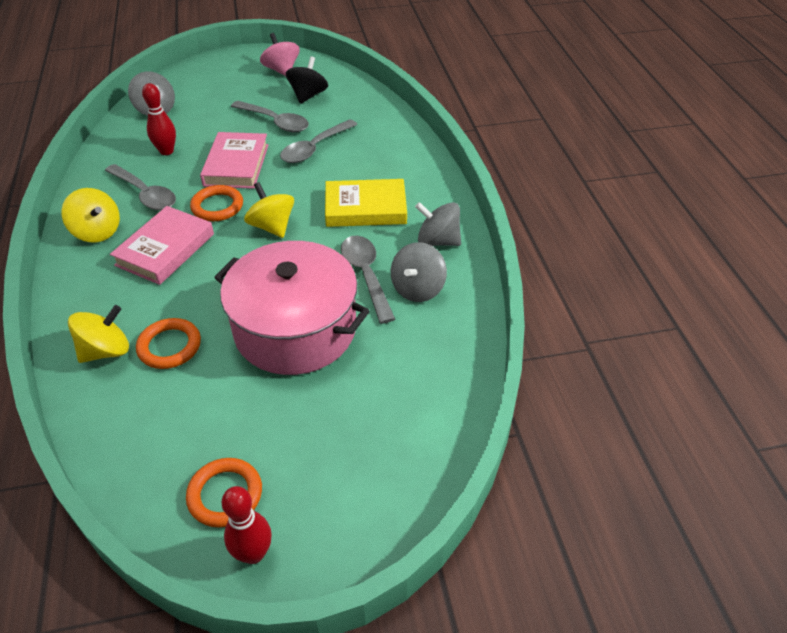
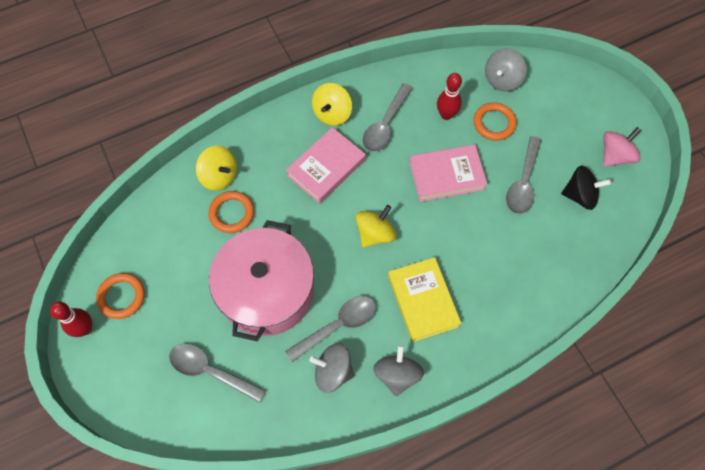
camera: 75 degrees right, 20 degrees up
(165, 249) = (326, 168): pink book -> pink book turned 60 degrees counterclockwise
(217, 206) = (387, 183): orange ring -> orange ring (494, 123)
(314, 148) = (495, 230): grey spoon -> grey spoon (210, 371)

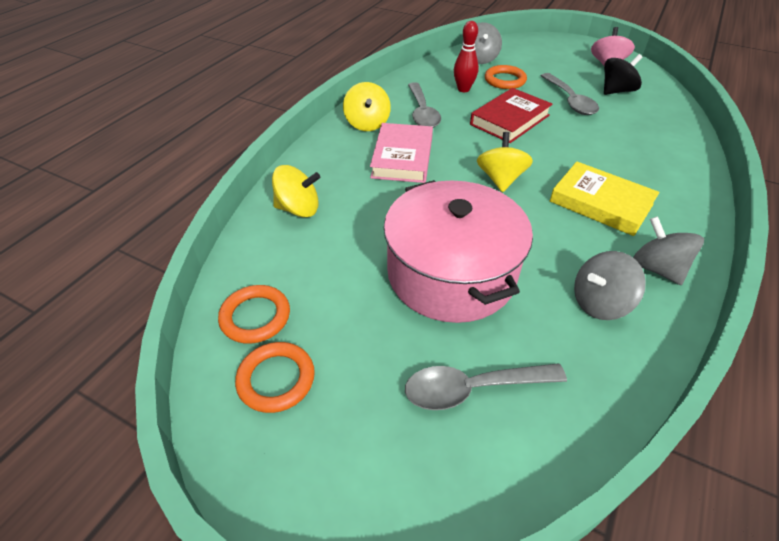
camera: 35 degrees left, 20 degrees down
(85, 328) = (250, 450): red bowling pin -> none
(231, 213) = (342, 230): orange ring -> orange ring (255, 317)
(338, 326) = (555, 262): grey spoon -> none
(446, 175) = (510, 120): pink book -> red book

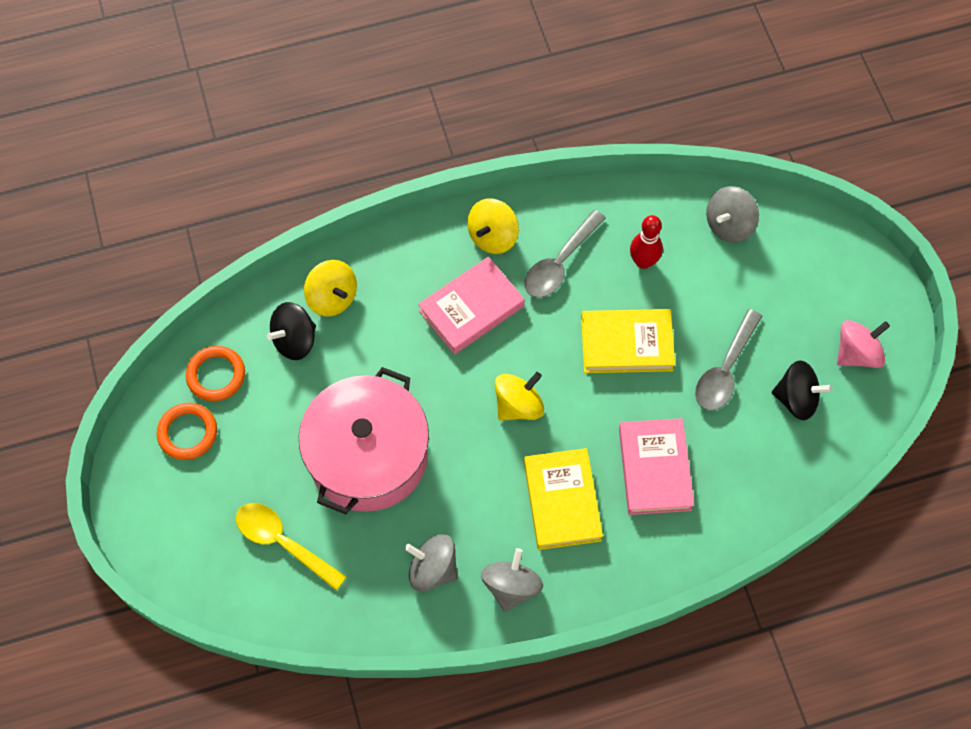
camera: 45 degrees right, 20 degrees up
(299, 249) = (295, 340): none -> black spinning top
(473, 388) = (283, 542): grey spoon -> yellow spoon
(505, 80) = (704, 283): orange ring -> none
(510, 120) = (626, 344): red book -> yellow book
(614, 155) = (655, 469): none -> pink book

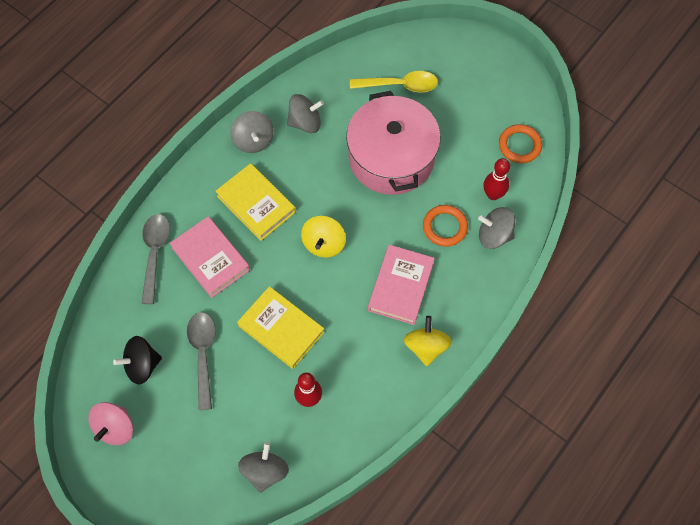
camera: 145 degrees right, 0 degrees up
(188, 433) = (504, 106): orange ring -> orange ring (445, 227)
(295, 340) = (493, 195): black spinning top -> red bowling pin
(332, 298) = (494, 235): yellow spinning top -> grey spinning top
(560, 263) = (366, 358): grey spoon -> grey spoon (155, 253)
(626, 344) = (281, 329): yellow book -> yellow book turned 75 degrees clockwise

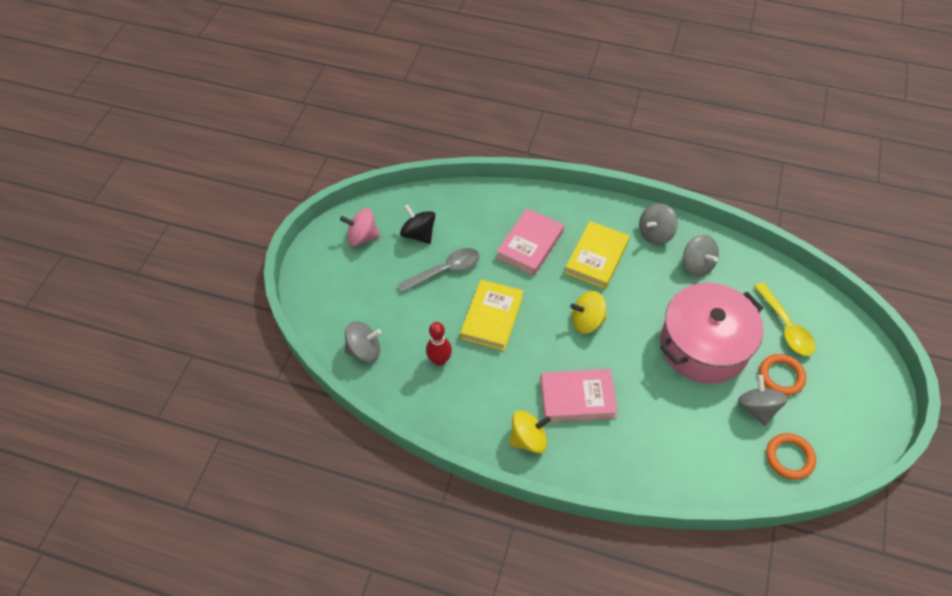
camera: 70 degrees right, 10 degrees down
(155, 253) = (515, 206): grey spoon -> none
(445, 227) = (658, 416): orange ring -> orange ring (781, 376)
(493, 195) = (718, 449): red bowling pin -> none
(494, 235) = (674, 464): grey spinning top -> grey spinning top (757, 408)

